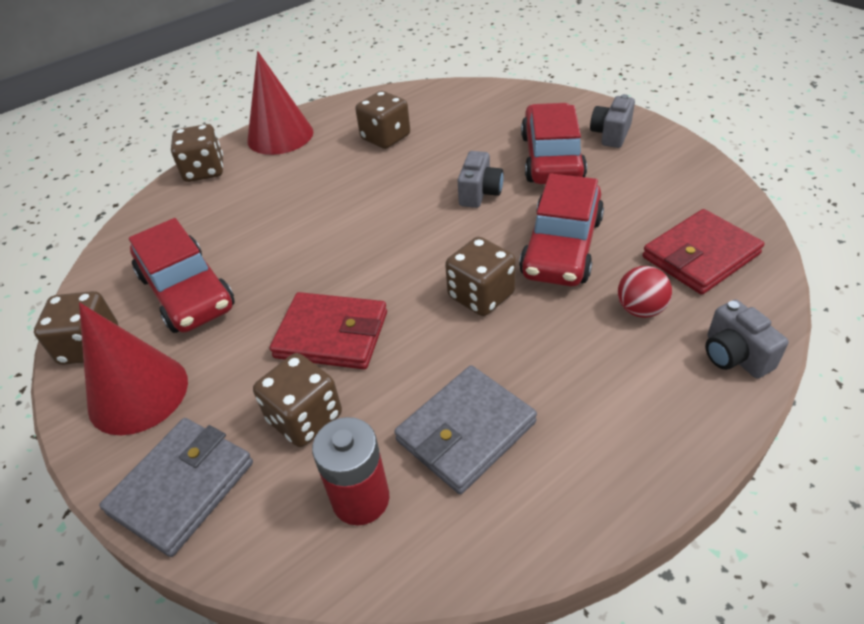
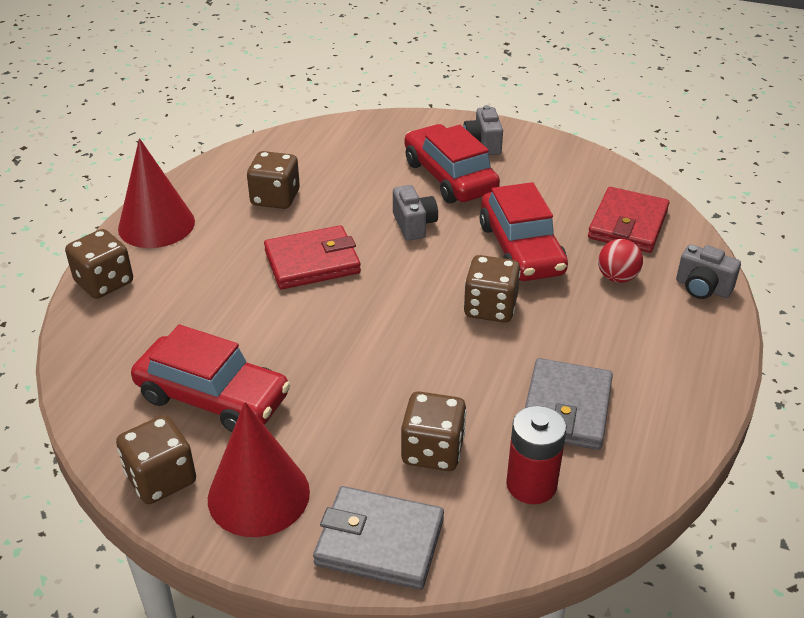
camera: 35 degrees left, 5 degrees down
(182, 487) = (379, 542): grey wallet -> grey wallet turned 75 degrees counterclockwise
(332, 334) = (393, 381): red wallet -> red wallet (312, 262)

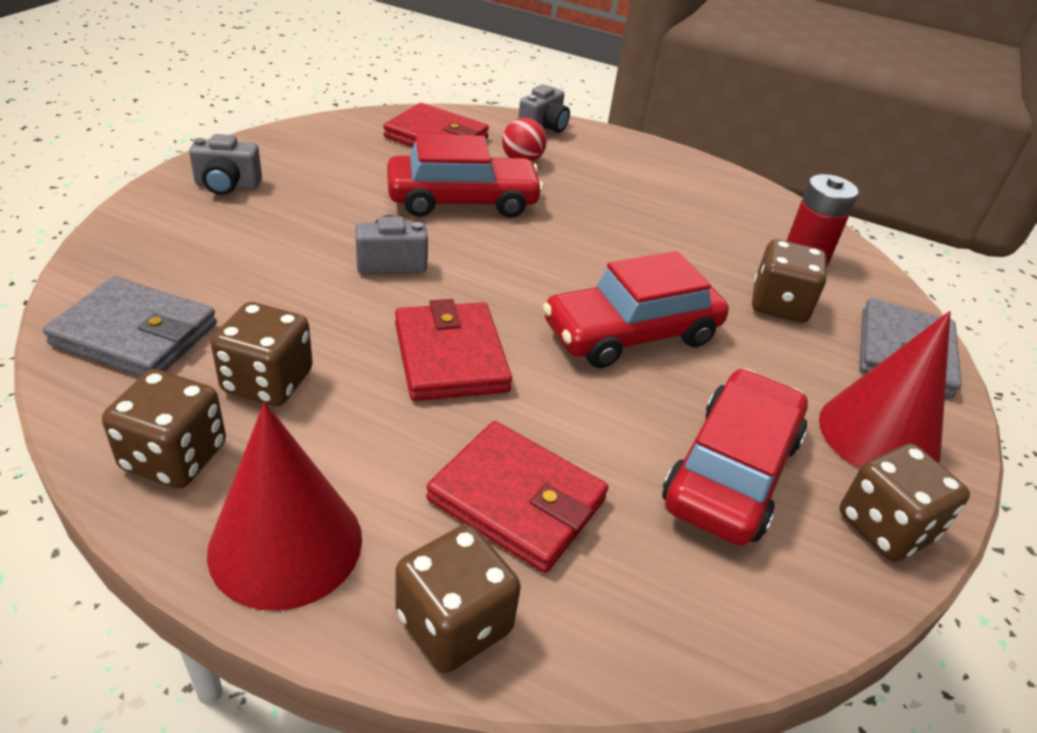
camera: 90 degrees left, 0 degrees up
(186, 299) = (517, 500): none -> red wallet
(450, 177) = (293, 221): red car -> red car (631, 333)
(490, 308) = (562, 237): brown dice -> brown dice (174, 457)
(566, 408) = (707, 223): grey wallet -> grey wallet (135, 334)

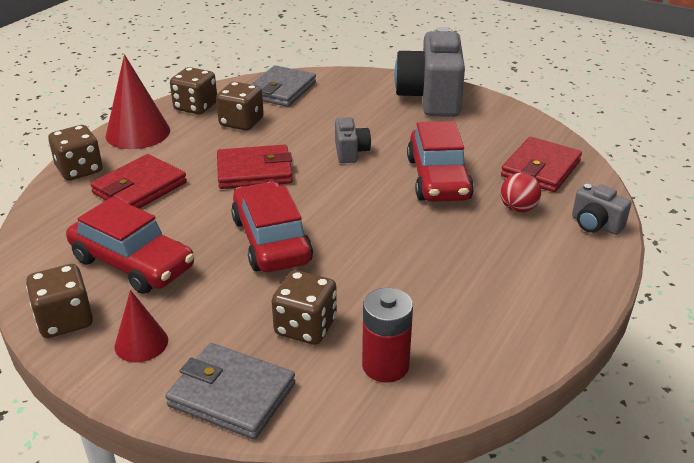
camera: 100 degrees right, 5 degrees down
(227, 185) = (431, 98): grey camera -> grey camera, size x2.13
(878, 435) = (141, 343): red cone -> red cone, size x0.58

